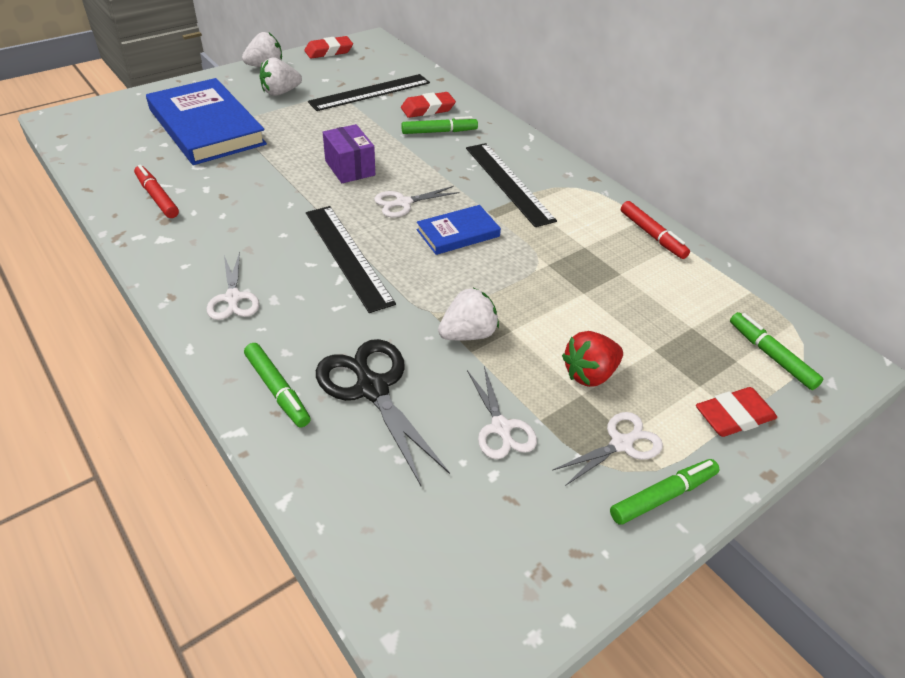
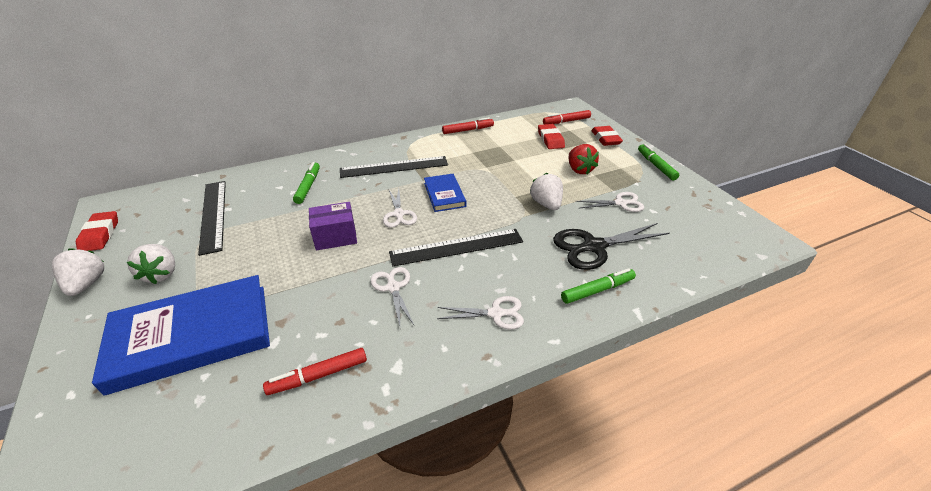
camera: 75 degrees left, 5 degrees down
(428, 109) = (268, 188): red eraser -> red eraser (550, 139)
(621, 444) = (626, 170): white scissors -> white scissors (393, 287)
(770, 355) = (566, 121): green marker -> red marker

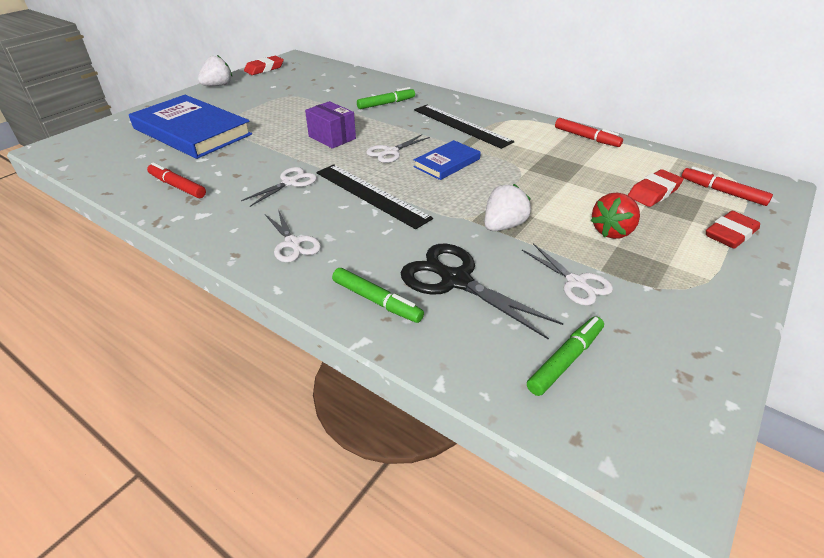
camera: 60 degrees right, 0 degrees up
(161, 274) = (241, 99): white strawberry -> none
(213, 215) = (315, 88): black ruler -> none
(656, 166) = (726, 297): green marker -> green marker (565, 360)

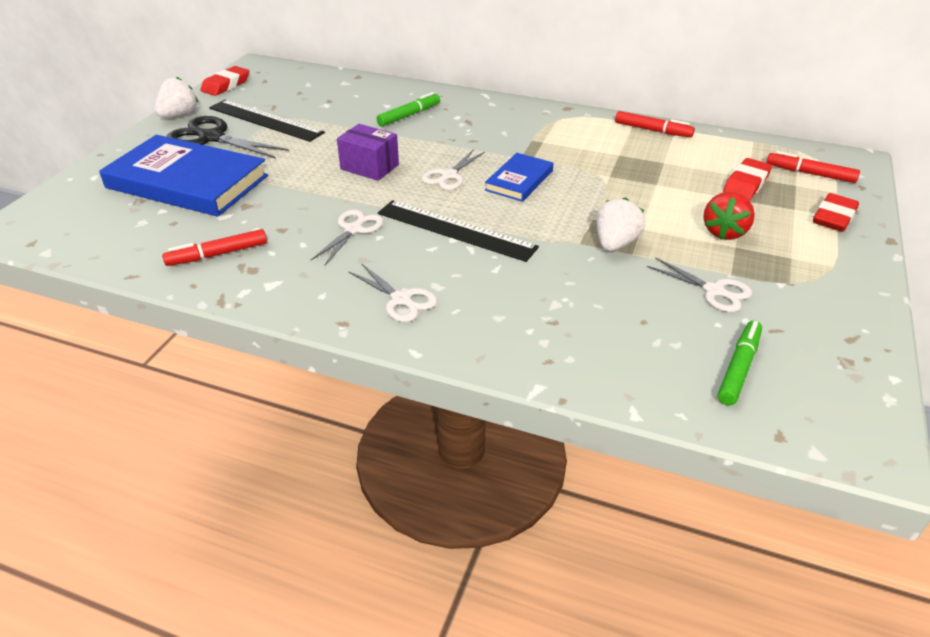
camera: 15 degrees left, 0 degrees up
(177, 186) = (217, 254): red marker -> red marker turned 45 degrees counterclockwise
(377, 301) = (528, 345): green marker -> none
(455, 280) = (596, 309): black scissors -> black scissors (211, 138)
(461, 125) = (511, 132): black ruler -> black ruler (265, 120)

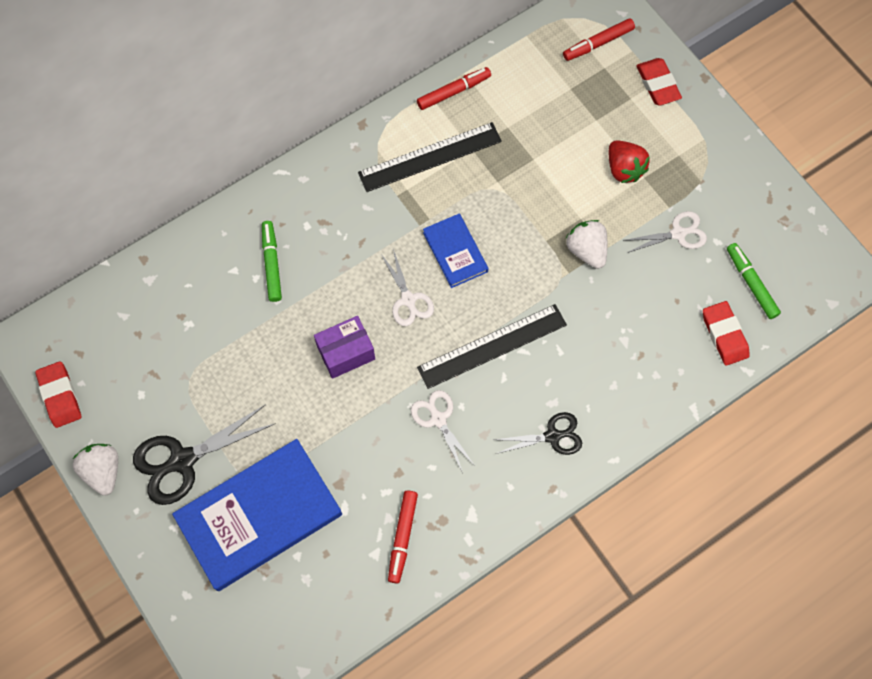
camera: 55 degrees left, 30 degrees up
(265, 120) = (180, 395): black ruler -> black ruler (430, 157)
(401, 300) = (553, 436): white scissors -> black scissors
(746, 183) = (578, 98): red eraser -> red eraser (724, 335)

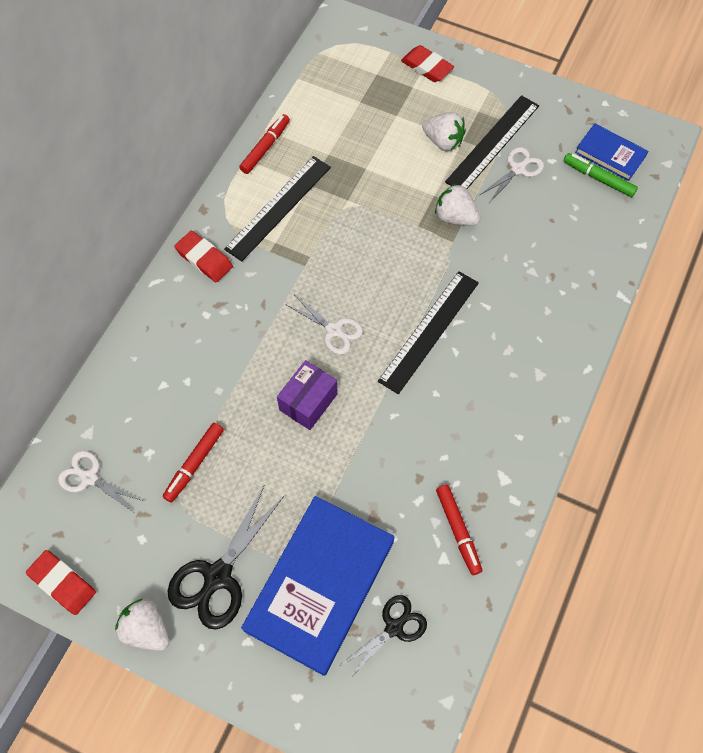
camera: 30 degrees left, 5 degrees down
(271, 264) = (194, 362): green marker -> none
(438, 419) = (423, 414): white scissors -> white scissors (89, 478)
(455, 252) = (349, 272): blue book -> blue book (610, 154)
(553, 436) = (526, 376): black scissors -> black scissors (394, 627)
(598, 43) = (359, 58): red marker -> red marker (194, 464)
(624, 169) = (443, 141): red strawberry -> white strawberry
(671, 195) = (493, 143): none -> black ruler
(724, 335) = (605, 227): red eraser -> red eraser (204, 259)

